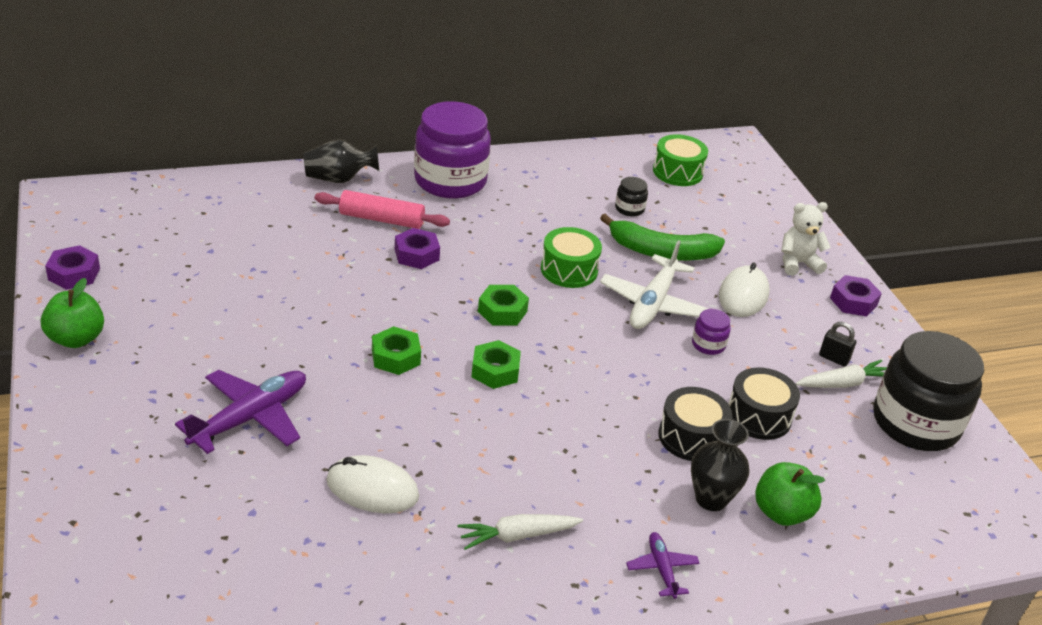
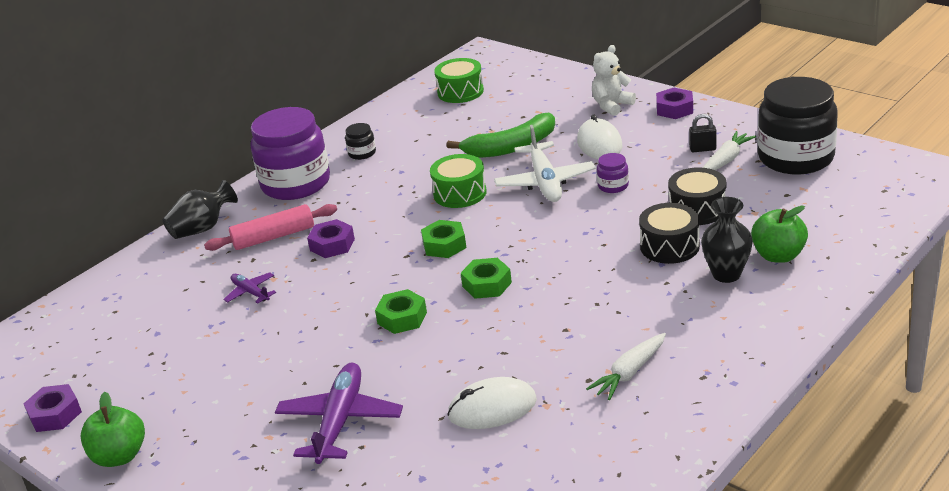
camera: 25 degrees left, 5 degrees down
(629, 209) = (455, 132): black jar -> black jar (362, 153)
(662, 569) = (746, 333): purple plane -> purple plane (251, 292)

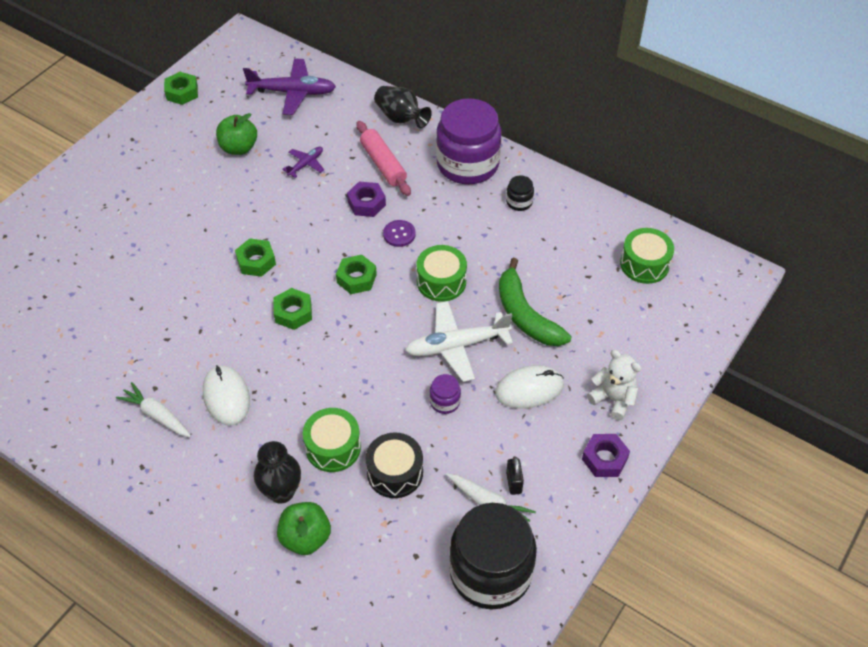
camera: 80 degrees right, 20 degrees up
(55, 414) = (182, 92): purple nut -> green nut
(120, 456) = (132, 134): green apple -> green apple (239, 148)
(340, 422) = (140, 241): purple plane -> purple plane (292, 92)
(386, 221) = (399, 234): none -> purple button
(492, 408) = (134, 328): white mouse -> white mouse (226, 397)
(669, 246) = (333, 447): black drum -> green drum

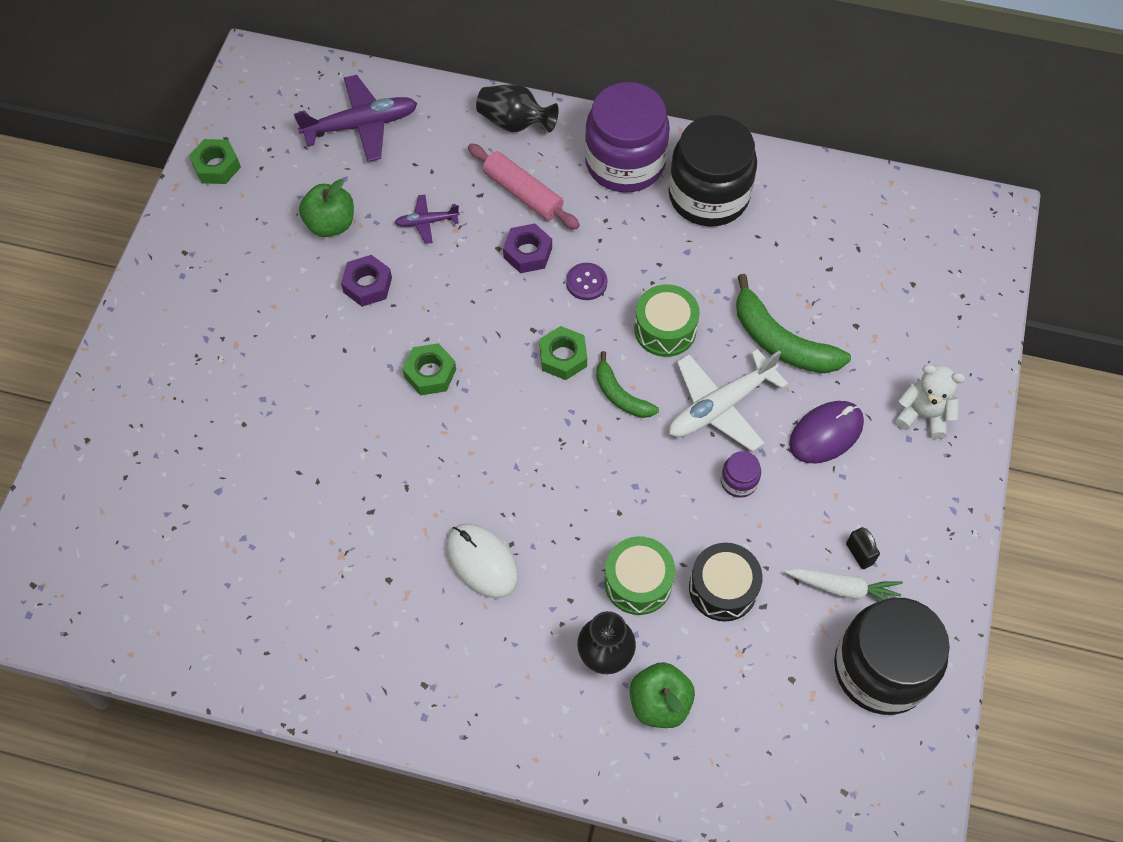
camera: 20 degrees left, 10 degrees up
(157, 415) = (409, 614): white carrot -> none
(293, 313) = (508, 426): green nut -> none
(305, 164) = (427, 222): purple plane -> purple plane turned 120 degrees counterclockwise
(385, 316) = (621, 395): none -> green banana
(519, 202) = (708, 195): black jar -> black jar, size x2.43
(529, 389) = (826, 433): white mouse -> purple mouse
(604, 459) = (944, 491): purple nut -> purple nut (367, 285)
(644, 264) = (885, 233): green drum -> none

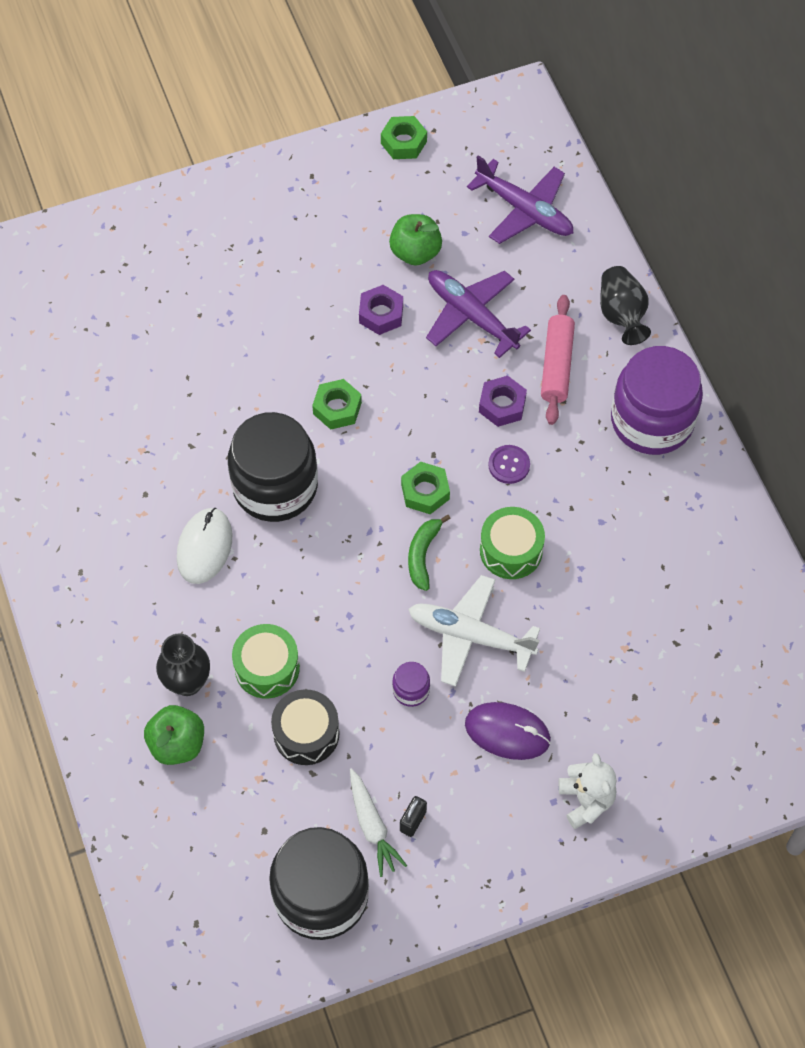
camera: 55 degrees right, 0 degrees up
(427, 222) = (472, 316): purple plane -> purple plane, size x1.93
(708, 195) = (672, 504): black jar -> black jar (275, 486)
(781, 342) = (570, 646): green banana -> none

